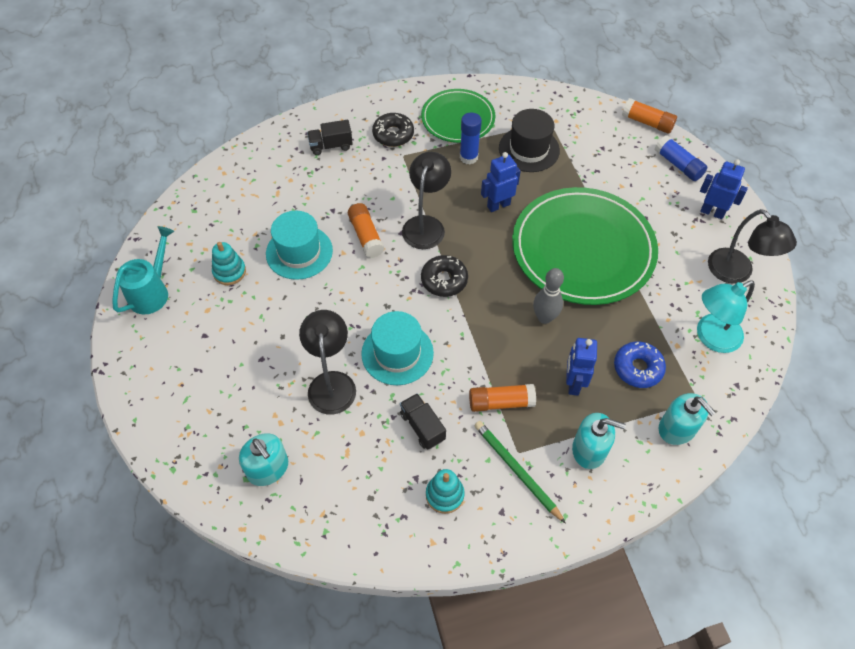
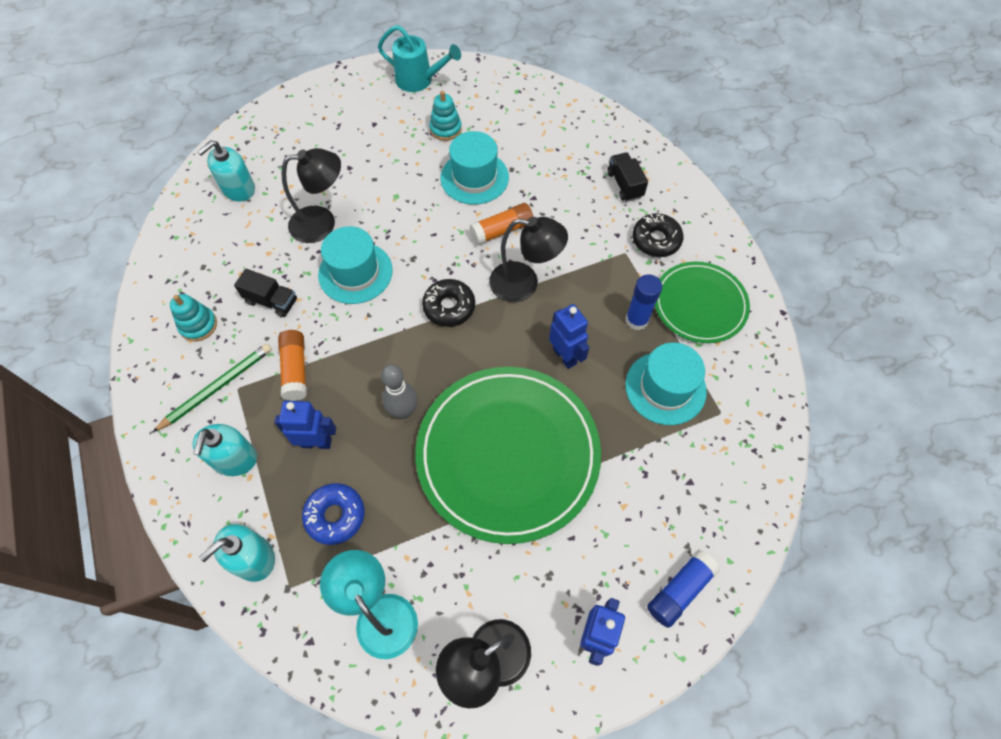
camera: 85 degrees right, 5 degrees up
(422, 427) = (271, 301): black truck -> black truck turned 60 degrees clockwise
(529, 149) = (665, 388): black hat -> turquoise hat
(647, 122) = (756, 548): orange glue stick -> none

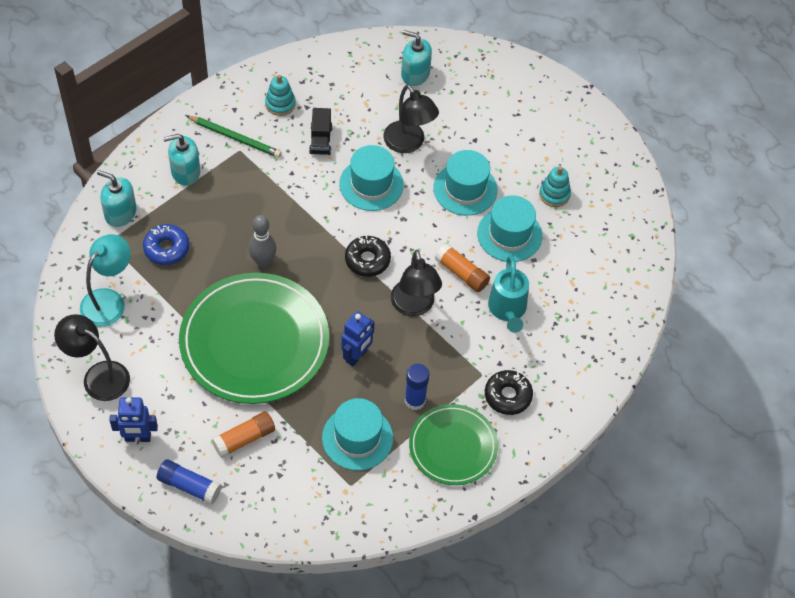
camera: 65 degrees right, 5 degrees down
(296, 370) = (269, 179): orange glue stick -> orange glue stick (244, 439)
(316, 442) = (216, 216): blue robot -> none
(404, 194) = (465, 189): none -> turquoise hat
(419, 80) = (602, 154): turquoise watering can -> turquoise watering can (507, 310)
(624, 185) = (560, 355): black truck -> none

